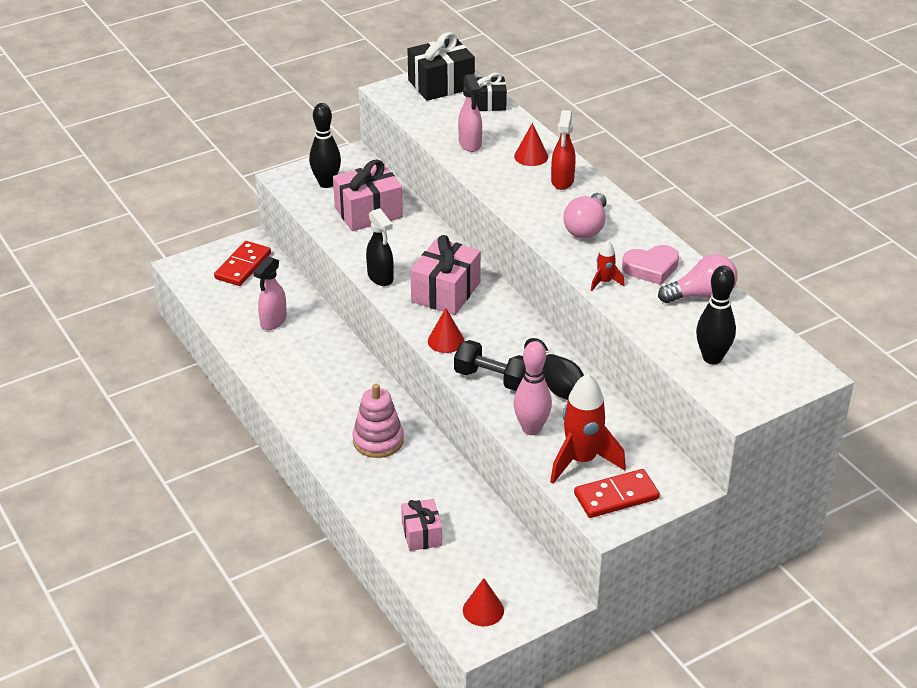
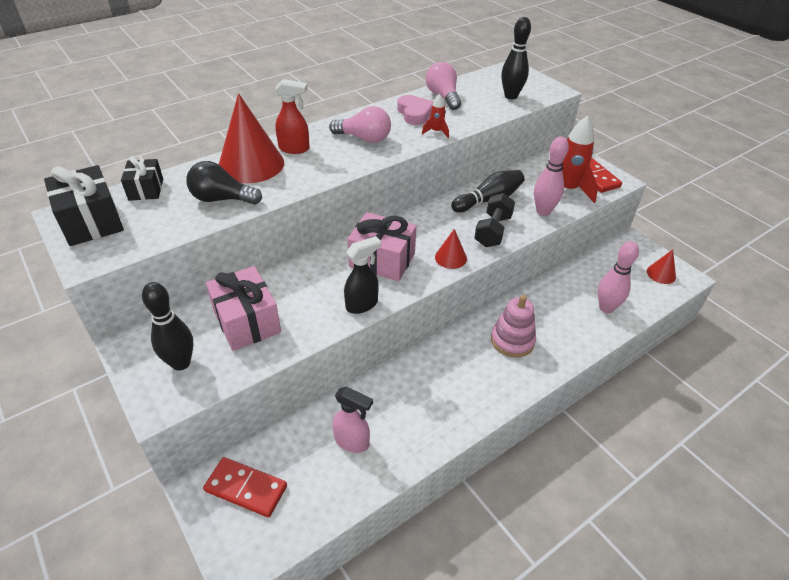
camera: 95 degrees left, 5 degrees up
(421, 534) = (606, 308): pink gift -> pink bowling pin
(470, 144) = (222, 199): pink spray bottle -> black light bulb
(531, 156) = (251, 164): red cone -> red cone, size x2.03

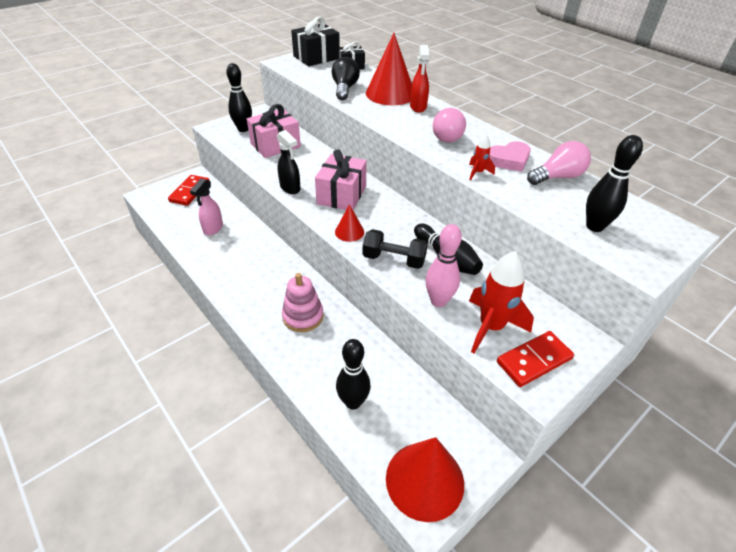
camera: 85 degrees right, 0 degrees up
(606, 308) = (353, 402): pink bowling pin -> black bowling pin
(661, 274) = (424, 480): red cone -> red cone, size x2.03

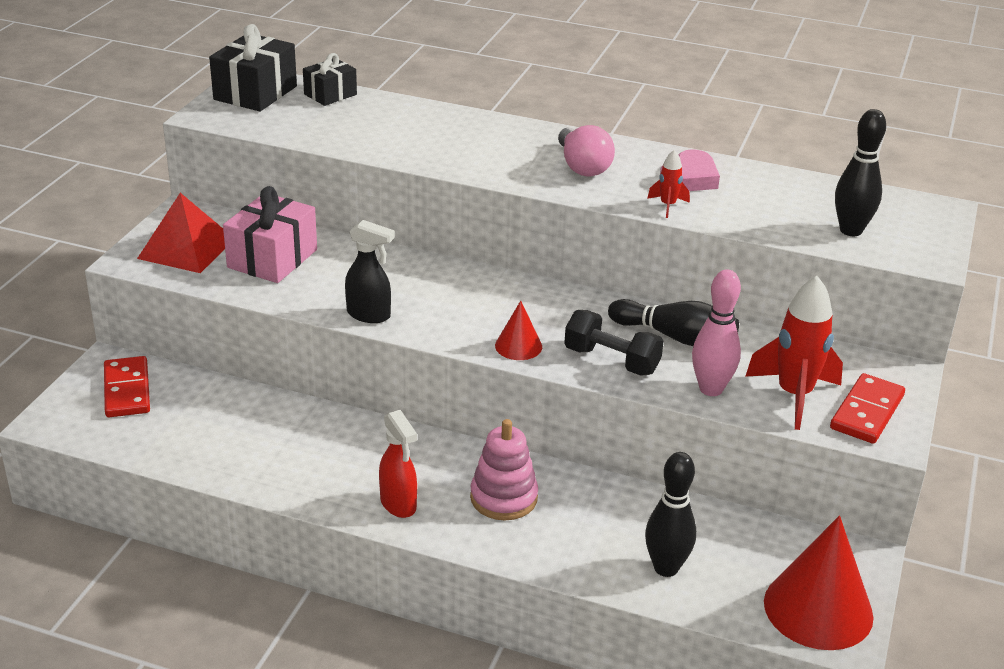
camera: 30 degrees left, 10 degrees down
(213, 229) = (235, 432): pink spray bottle -> none
(243, 129) = (186, 248): black bowling pin -> red pyramid
(342, 195) = (456, 301): pink gift -> none
(345, 89) = (363, 135): black light bulb -> none
(390, 93) = (440, 125): red cone -> none
(394, 259) = (611, 360): black dumbbell -> black dumbbell turned 45 degrees clockwise
(418, 107) = (501, 136): red spray bottle -> red spray bottle (398, 504)
(557, 177) = (764, 183): pink light bulb -> none

